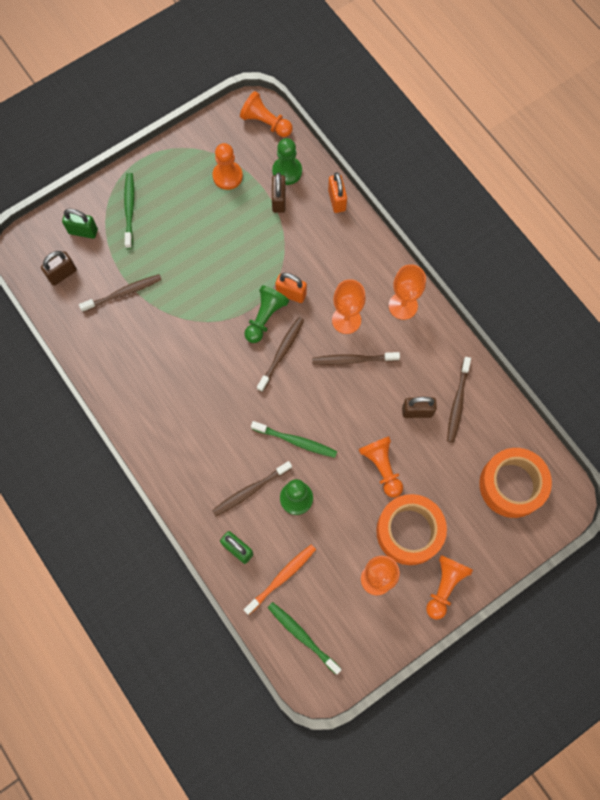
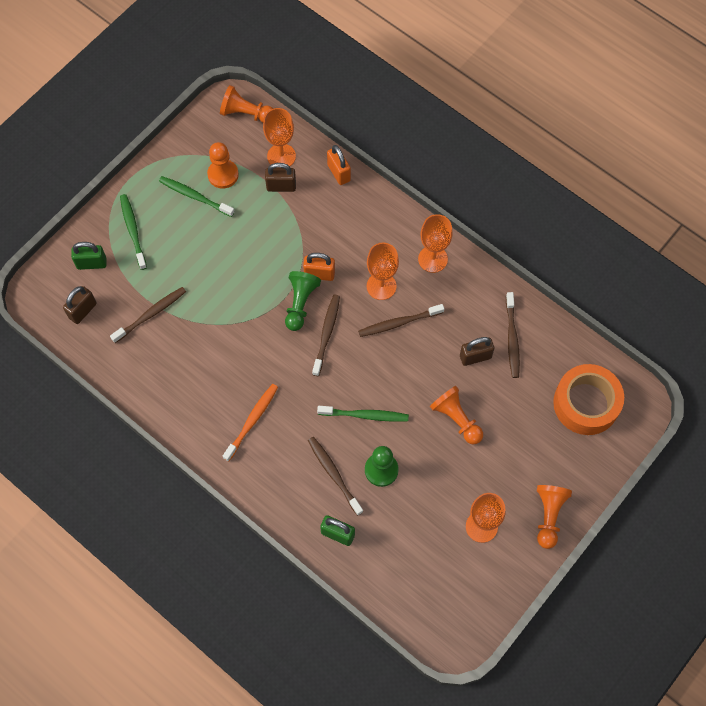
camera: 15 degrees left, 5 degrees down
(250, 490) = (334, 474): brown toothbrush -> brown toothbrush turned 105 degrees clockwise
(279, 200) = (281, 186): brown padlock -> brown padlock turned 75 degrees counterclockwise
(282, 577) = (389, 550): orange toothbrush -> orange toothbrush (252, 421)
(287, 171) = (281, 156): green pawn -> orange goblet
(302, 636) = (425, 600): green toothbrush -> green toothbrush (195, 196)
(409, 531) = (500, 473): orange tape -> none

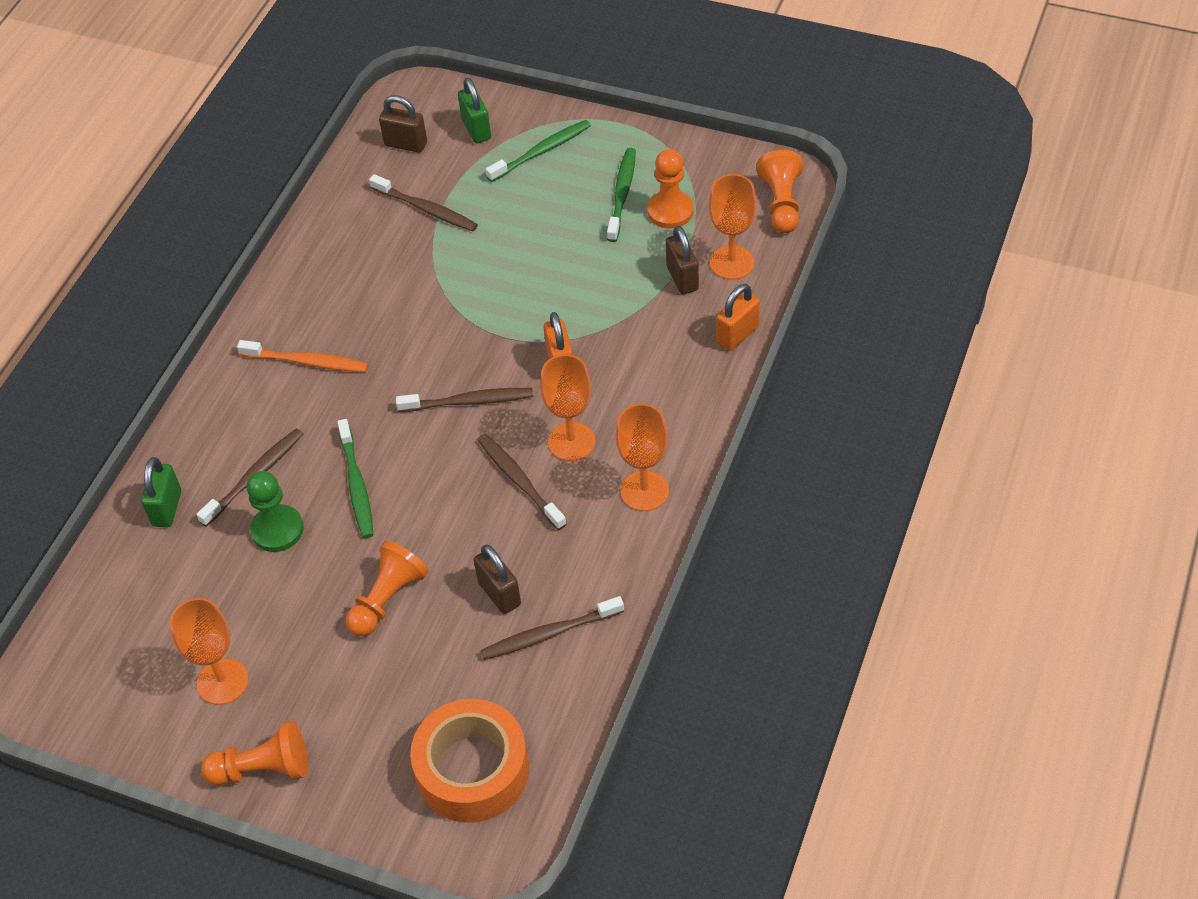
camera: 75 degrees right, 15 degrees down
(300, 304) = (504, 357): green pawn -> none

